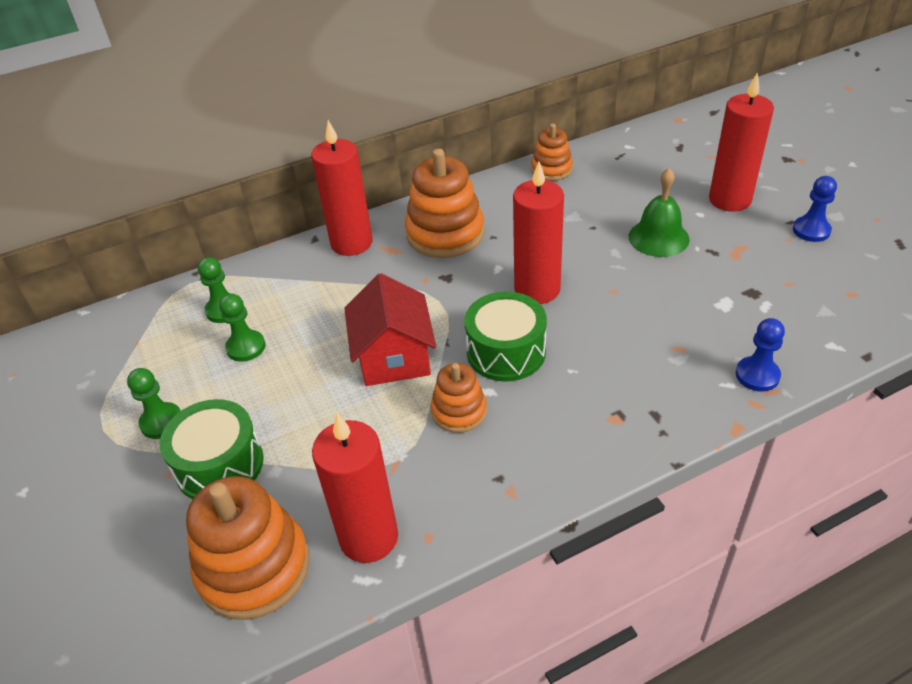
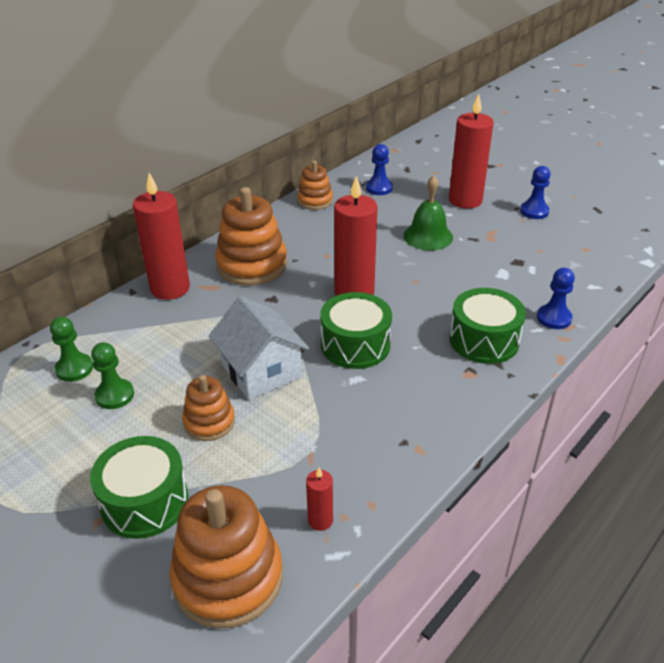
camera: 25 degrees left, 5 degrees down
(161, 422) = (63, 480): green pawn -> none
(369, 537) = (320, 520): red candle -> red candle, size x0.46
(394, 357) = (261, 371): red house -> white house
(459, 411) = (342, 400): orange stacking toy -> orange stacking toy (209, 422)
(633, 166) = (379, 188): none -> blue pawn
(655, 382) = (484, 340): none -> green drum

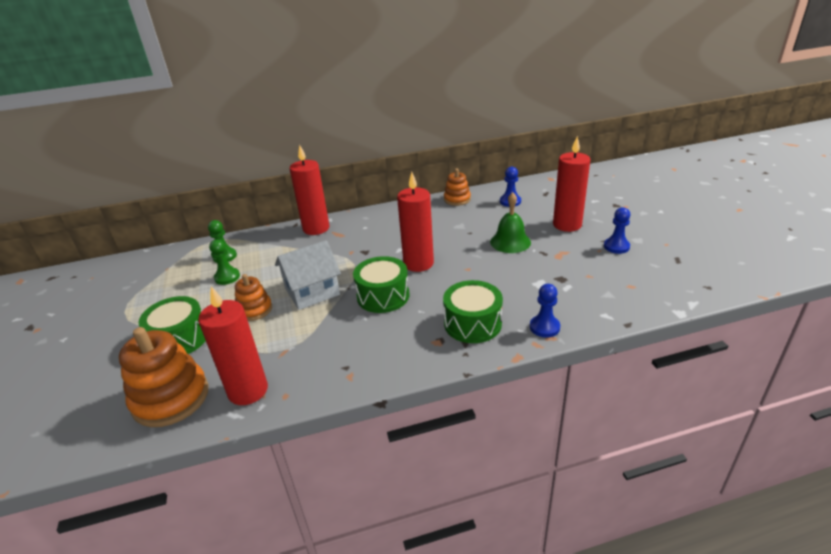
camera: 35 degrees right, 5 degrees down
(252, 265) = (375, 228): orange stacking toy -> none
(261, 371) = (312, 291): white house -> white house turned 60 degrees clockwise
(320, 520) = (248, 391): red candle -> red candle, size x2.17

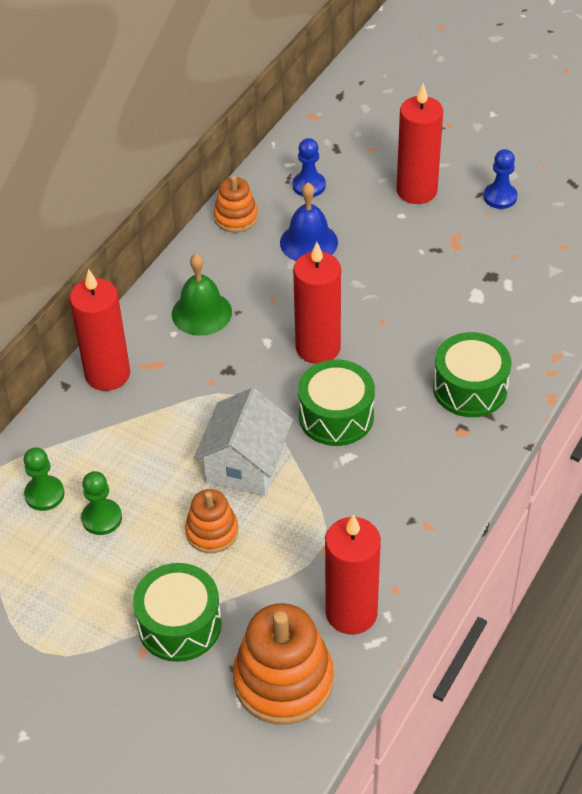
camera: 45 degrees left, 15 degrees up
(478, 221) = (308, 242): none -> blue bell
(510, 242) = (383, 253): green bell -> green bell (201, 313)
(544, 327) = (539, 348): blue pawn -> none

